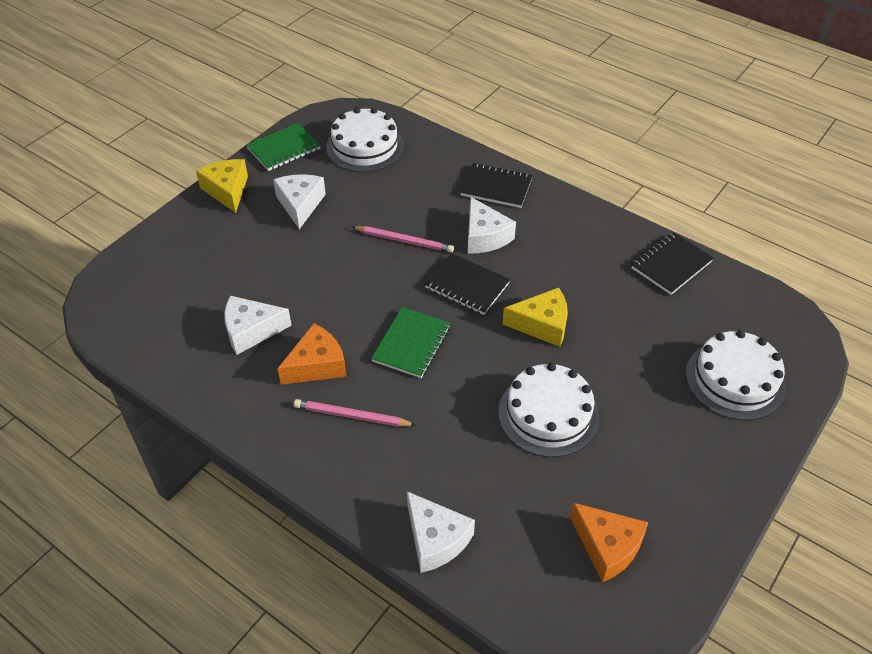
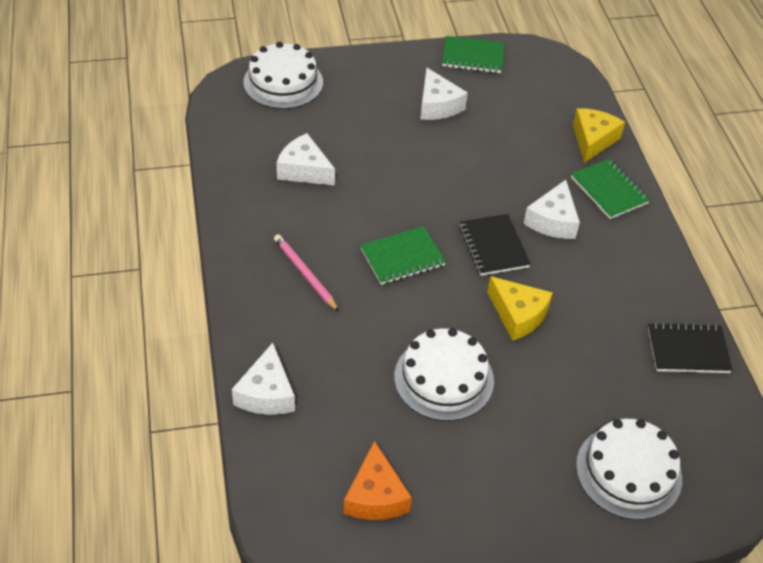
camera: 40 degrees right, 0 degrees up
(227, 190) = (397, 62): yellow cheese -> yellow cheese (593, 140)
(300, 205) = (437, 105): white cheese -> white cheese turned 120 degrees clockwise
(317, 365) = (321, 224): orange cheese -> none
(365, 146) = (538, 93): white cake -> white cake (283, 82)
(404, 241) = (484, 182): pink pencil -> none
(496, 187) = (609, 190): black notebook -> green notebook

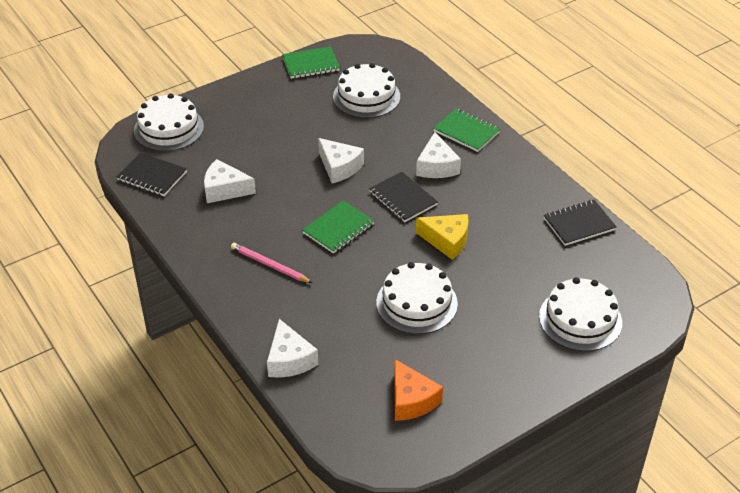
camera: 20 degrees left, 5 degrees down
(237, 130) = (152, 176): none -> black notebook
(437, 105) = (303, 109): white cheese -> white cheese (339, 167)
(515, 113) = (366, 96): none -> white cake
(593, 140) = (435, 99): yellow cheese -> none

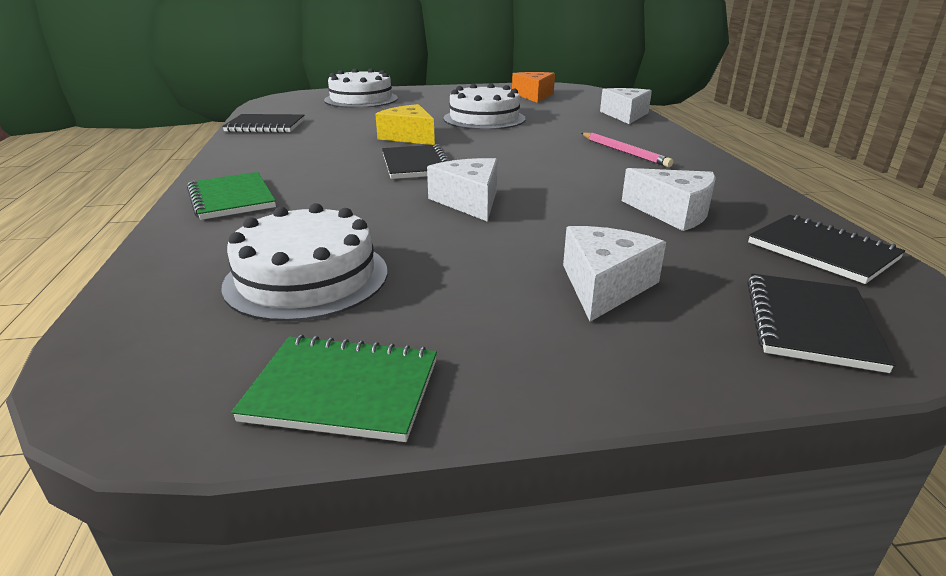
camera: 155 degrees left, 15 degrees down
(169, 128) = (810, 324): white cake -> black notebook
(338, 229) = (521, 159): green notebook -> none
(436, 166) = (332, 178): white cheese -> white cheese (604, 286)

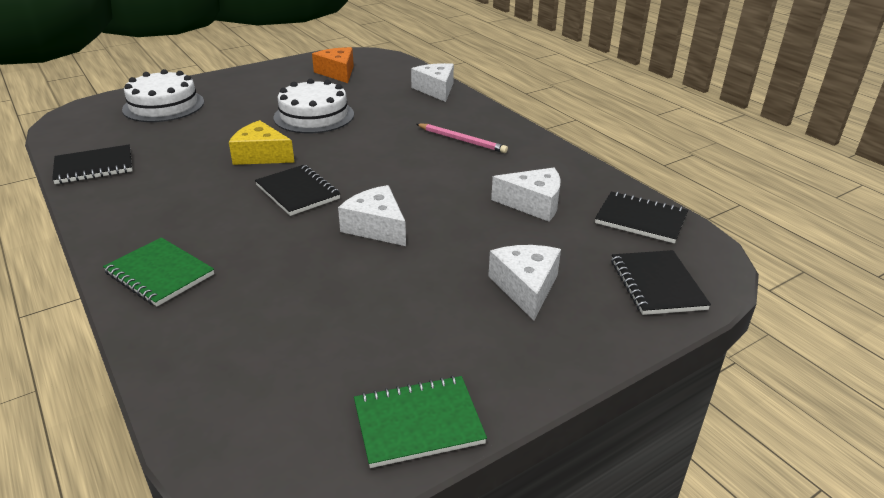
camera: 25 degrees left, 5 degrees up
(307, 277) = (310, 340): white cake -> none

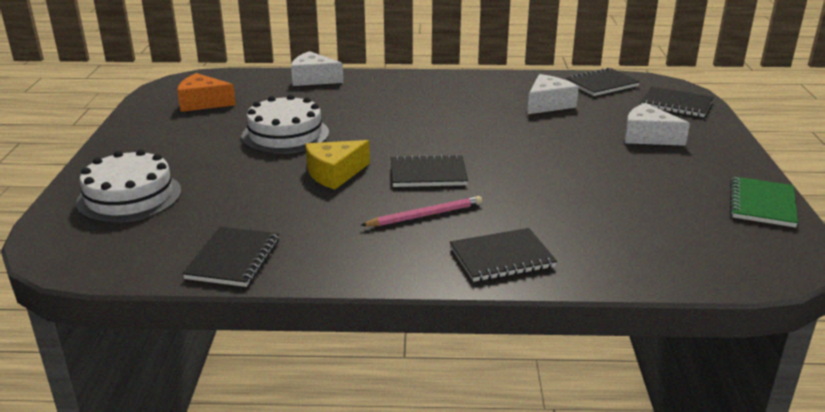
camera: 55 degrees left, 5 degrees down
(159, 274) = (502, 258): green notebook -> black notebook
(376, 227) = (522, 159): white cheese -> none
(461, 140) = (422, 97): pink pencil -> pink pencil (425, 215)

